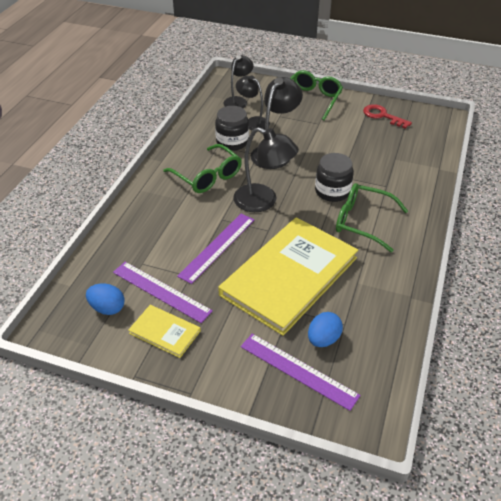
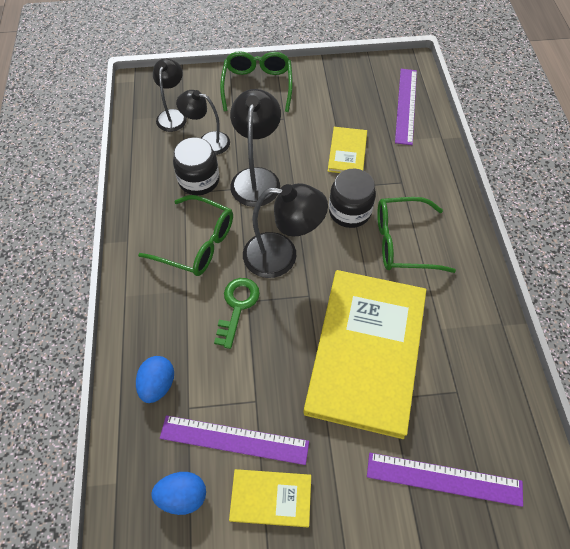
camera: 25 degrees left, 15 degrees up
(212, 220) = (237, 306): none -> green key
(217, 247) = (264, 344): purple ruler -> purple ruler (406, 105)
(323, 339) = (447, 423): blue egg -> blue egg (158, 384)
(354, 156) = (347, 152): none -> yellow book
(382, 116) = (347, 84): red key -> none

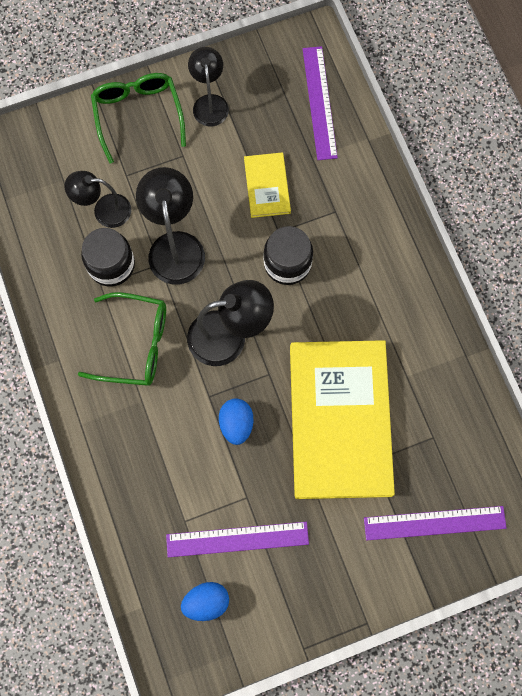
camera: 15 degrees left, 15 degrees up
(158, 384) = (148, 506): blue egg -> blue egg (236, 424)
(173, 115) = (51, 183): black lamp -> black lamp (210, 103)
(237, 306) = (200, 405): green key -> none
(271, 498) = (285, 582): yellow book -> none
(402, 242) = (351, 287): green glasses -> none

